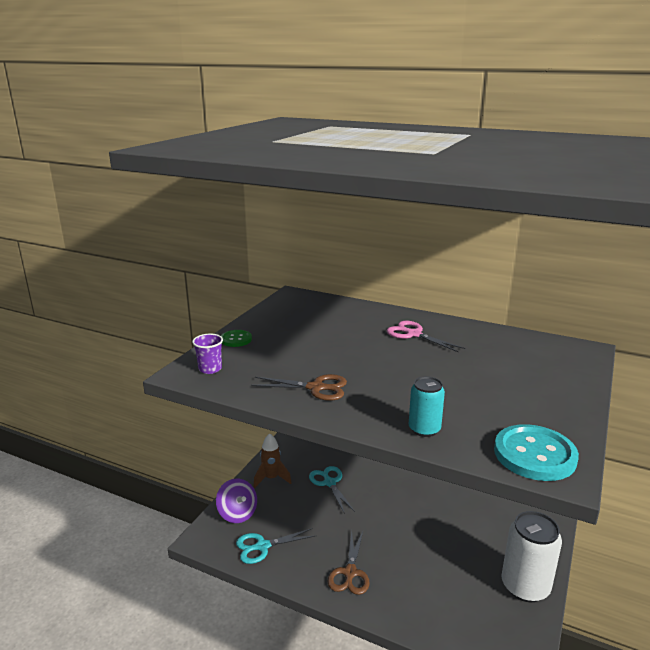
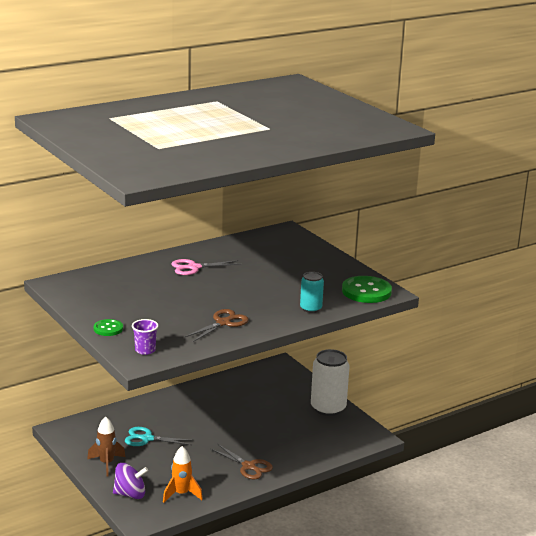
camera: 60 degrees left, 0 degrees up
(262, 546) = (181, 494): turquoise scissors -> orange rocket
(534, 455) = (366, 291): turquoise button -> green button

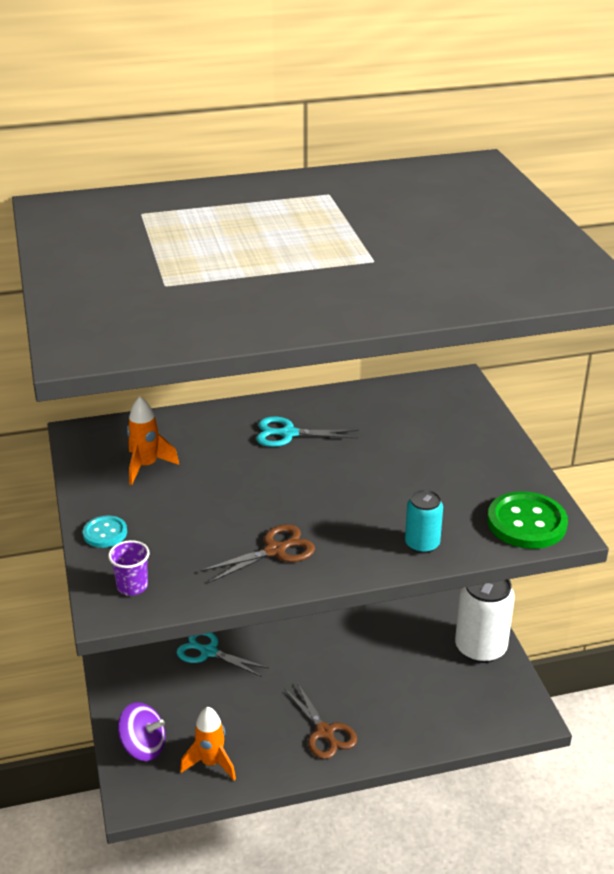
camera: 20 degrees right, 10 degrees up
(106, 463) = (137, 685): brown rocket -> none
(108, 329) = (105, 533): green button -> turquoise button
(111, 294) = (146, 466): none -> orange rocket
(194, 267) = (288, 434): pink scissors -> turquoise scissors

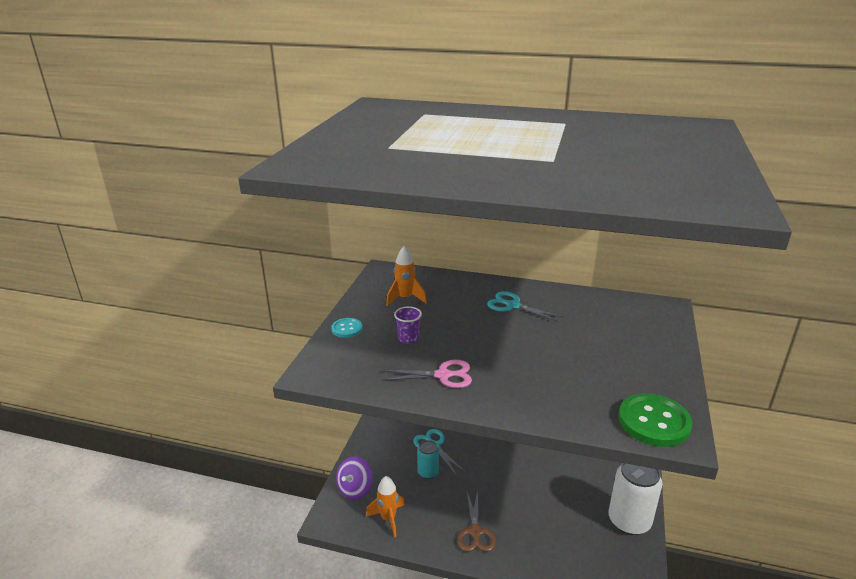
camera: 30 degrees right, 5 degrees down
(132, 586) = (334, 365): purple cup -> purple cup (408, 338)
(143, 747) = (355, 489): purple spinning top -> purple spinning top turned 75 degrees clockwise
(275, 551) = (443, 375): brown scissors -> pink scissors
(422, 544) = (554, 408): turquoise can -> turquoise can (428, 472)

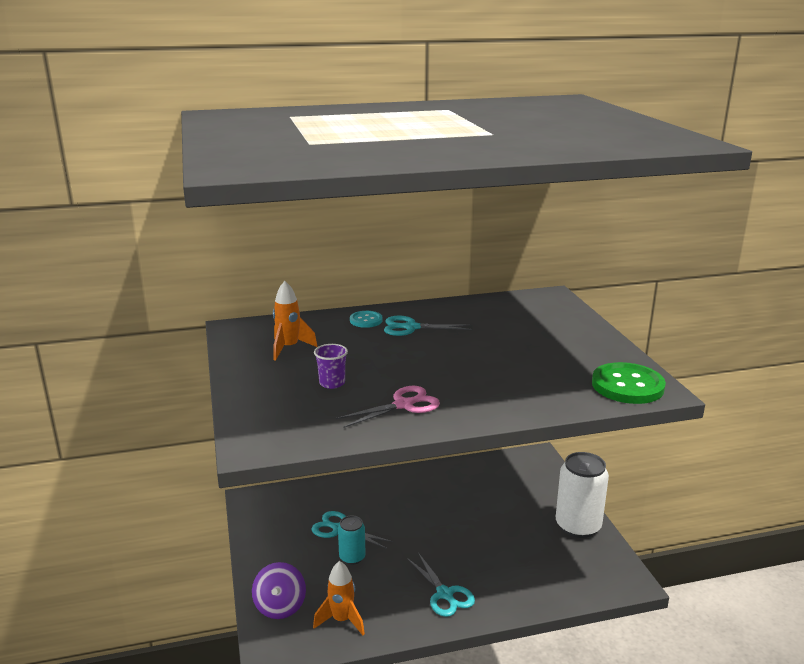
camera: 30 degrees left, 5 degrees down
(347, 329) = (250, 393): turquoise button -> turquoise button (366, 320)
(475, 532) = (444, 594): brown scissors -> turquoise scissors

